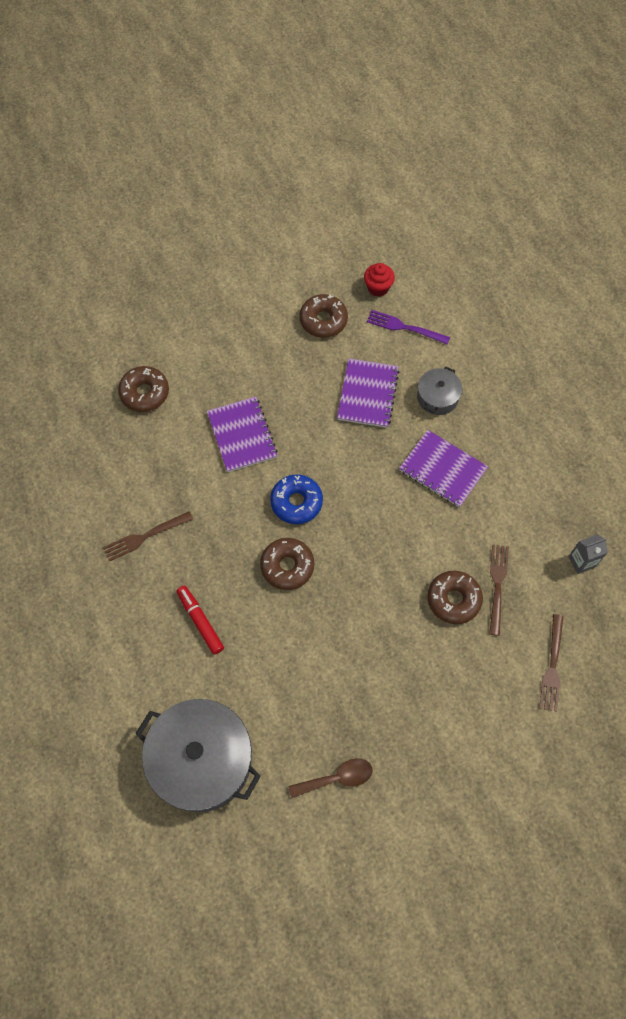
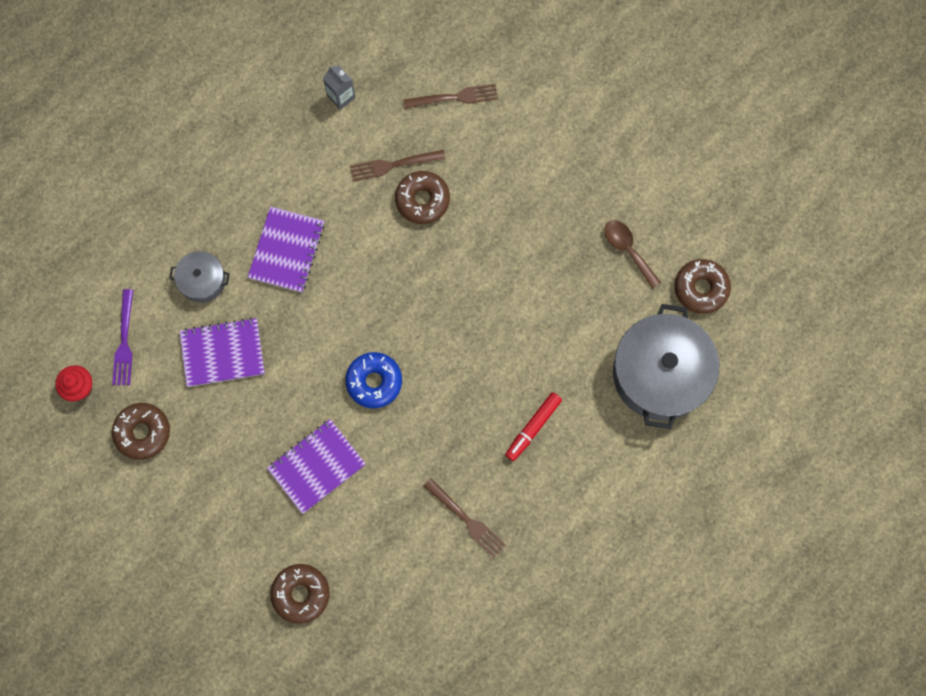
camera: 110 degrees left, 10 degrees up
(287, 566) = (446, 366): brown donut -> brown donut (701, 288)

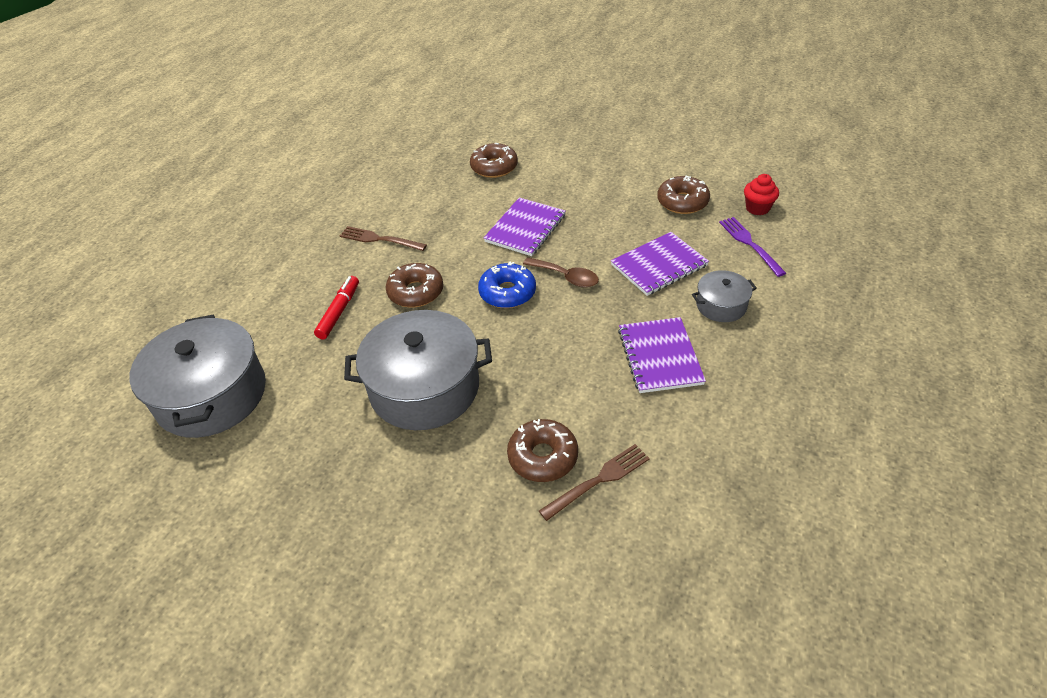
camera: 160 degrees right, 30 degrees down
(341, 96) = (714, 534): grey carton -> none
(454, 97) = (566, 597): brown fork -> none
(485, 303) = (424, 388): none -> grey pot
(627, 250) = (269, 499): brown spoon -> brown spoon (566, 277)
(701, 288) = (168, 491): brown donut -> brown donut (416, 292)

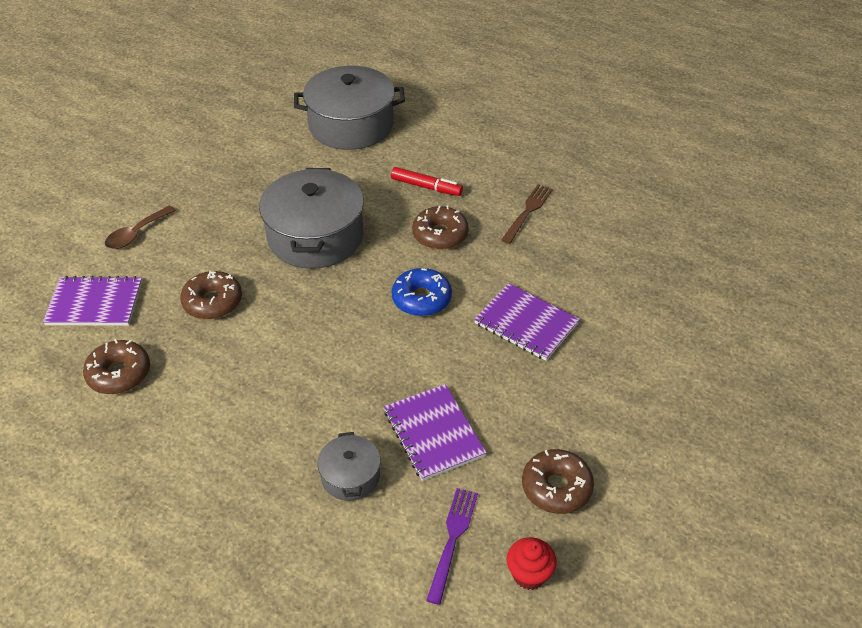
camera: 95 degrees right, 0 degrees up
(494, 167) = (655, 308): brown donut -> brown donut (119, 374)
(566, 277) = (434, 347): brown spoon -> brown spoon (136, 234)
(598, 480) = (174, 333): brown fork -> none
(660, 356) = (293, 403): purple notebook -> purple notebook (95, 303)
(750, 244) = (452, 540): purple fork -> purple fork turned 60 degrees counterclockwise

